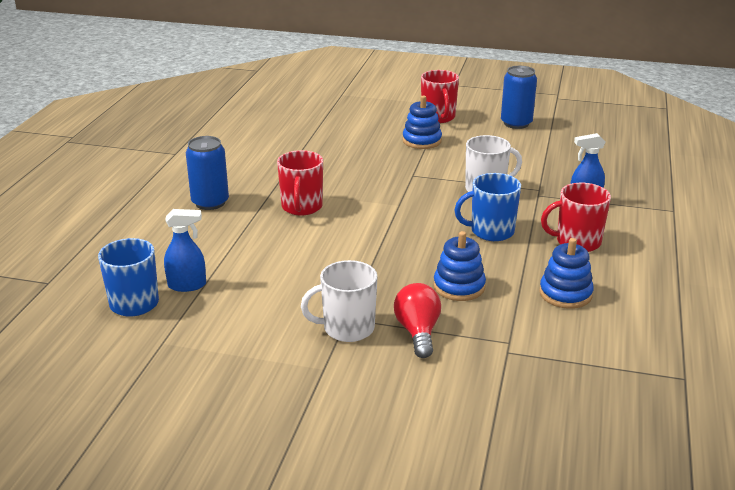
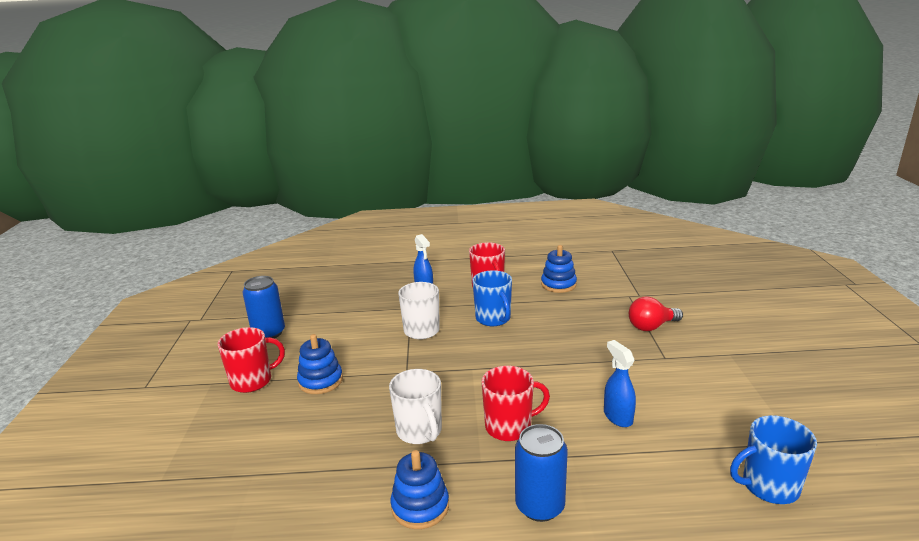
camera: 105 degrees left, 5 degrees down
(187, 285) = (707, 459): blue spray bottle -> blue spray bottle (617, 417)
(347, 328) = (677, 354): white mug -> white mug (419, 431)
(459, 287) = (582, 320): blue stacking toy -> blue stacking toy (420, 506)

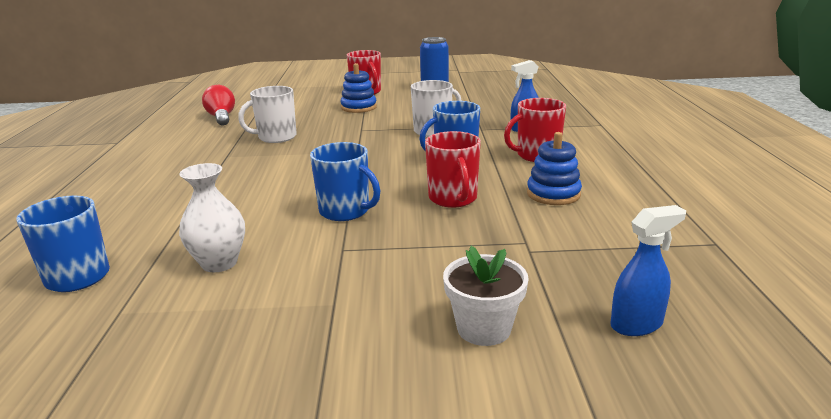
camera: 90 degrees right, 0 degrees up
(420, 506) = (196, 141): blue stacking toy -> none
(509, 427) = (260, 165): red mug -> red mug (453, 198)
(540, 506) = (161, 174): blue can -> none
(605, 362) = (345, 211): none -> blue mug
(617, 417) = (243, 210): blue spray bottle -> blue spray bottle (637, 324)
(651, 326) = (426, 249): red light bulb -> red light bulb (221, 117)
(709, 410) = (219, 263): none -> white vase
(724, 309) = (484, 328): none -> white flower pot

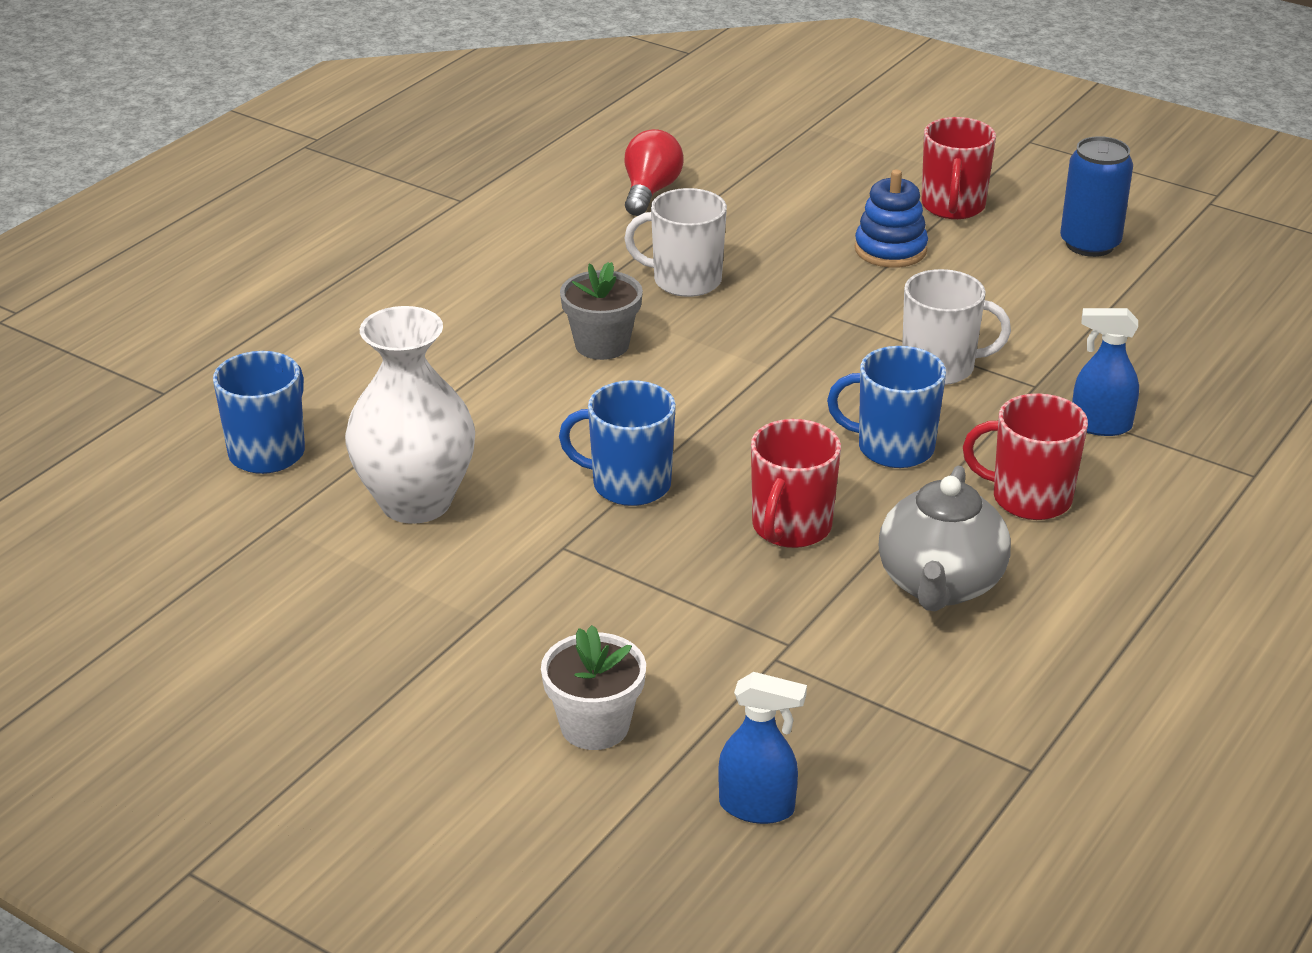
camera: 35 degrees right, 10 degrees up
(219, 263) = (416, 502): white vase -> white vase, size x1.52
(260, 167) = (602, 345): none -> grey flower pot
(345, 211) = (629, 484): blue mug -> blue mug turned 120 degrees clockwise
(553, 194) = (940, 585): blue stacking toy -> grey teapot

